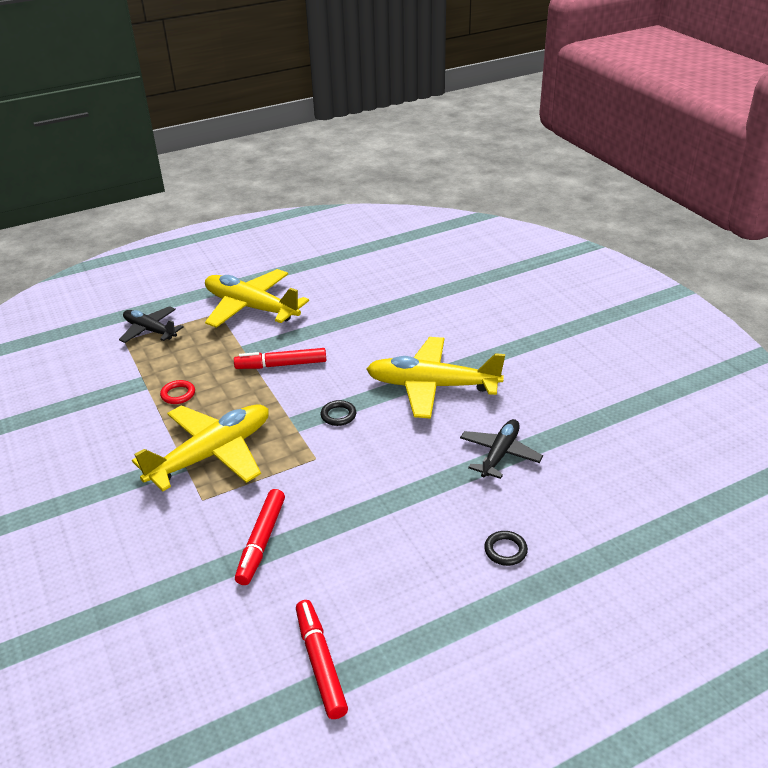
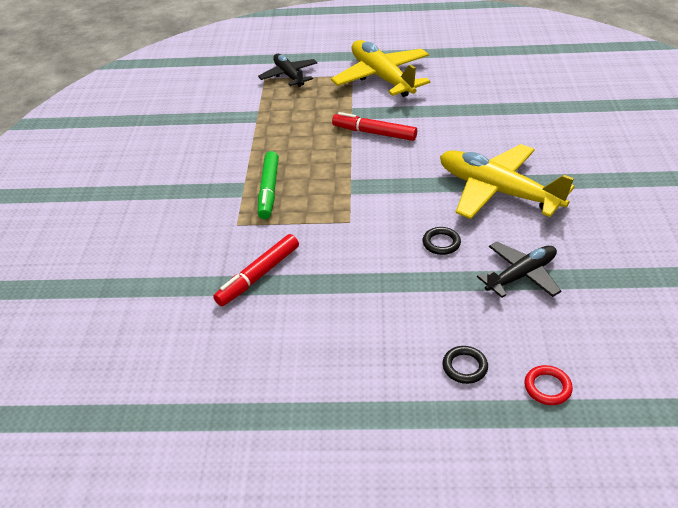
camera: 30 degrees right, 5 degrees up
(178, 394) = (275, 133): red ring -> red ring (547, 387)
(212, 454) = (269, 190): yellow plane -> green marker
(320, 663) = (236, 396): red marker -> none
(338, 415) = (394, 191): black ring -> black ring (441, 243)

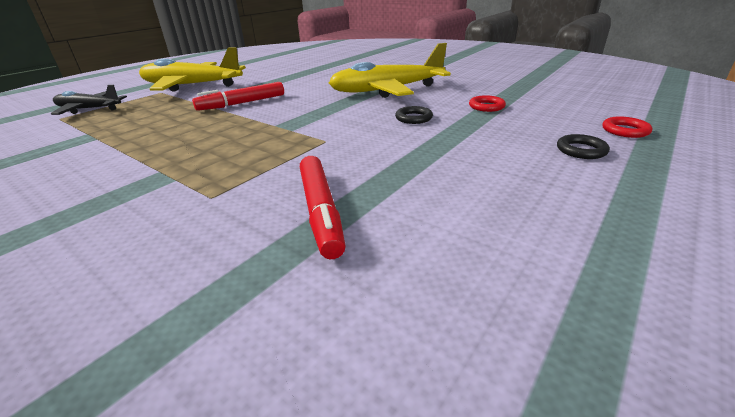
camera: 55 degrees left, 10 degrees down
(269, 190) = (203, 162): green marker -> none
(521, 275) = (486, 106): black plane -> red ring

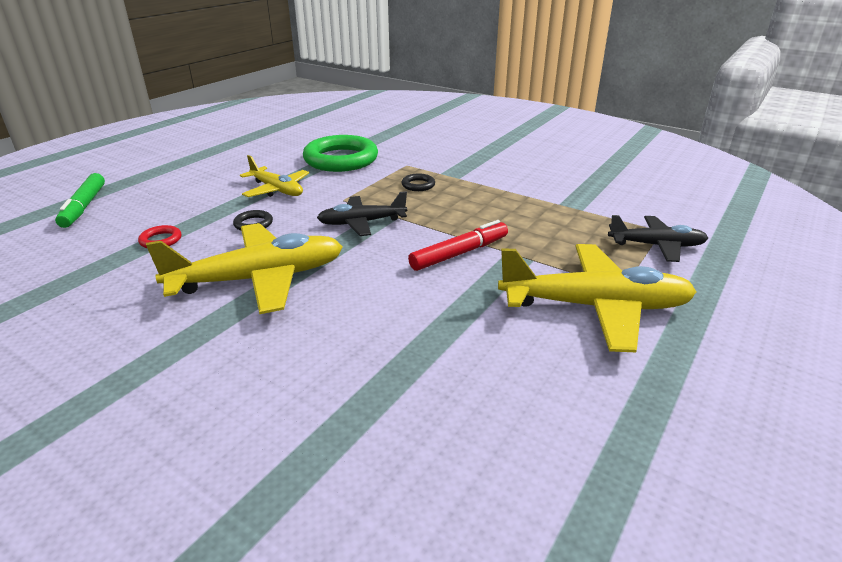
camera: 175 degrees right, 0 degrees up
(310, 120) = (361, 223): none -> black plane
(321, 211) = (341, 159): red marker -> green ring
(410, 151) = (277, 190): none -> yellow plane
(581, 150) = (151, 190): black ring -> black ring (418, 185)
(625, 130) = (84, 207): red ring -> green marker

